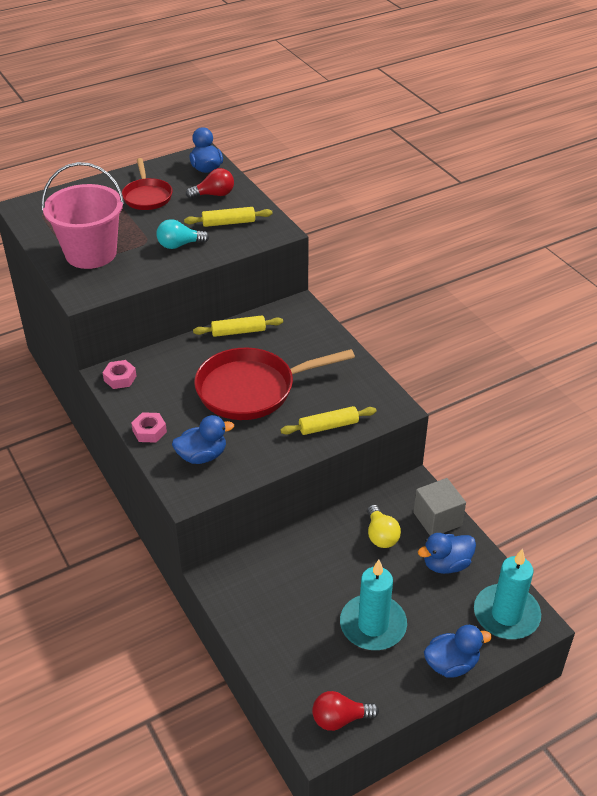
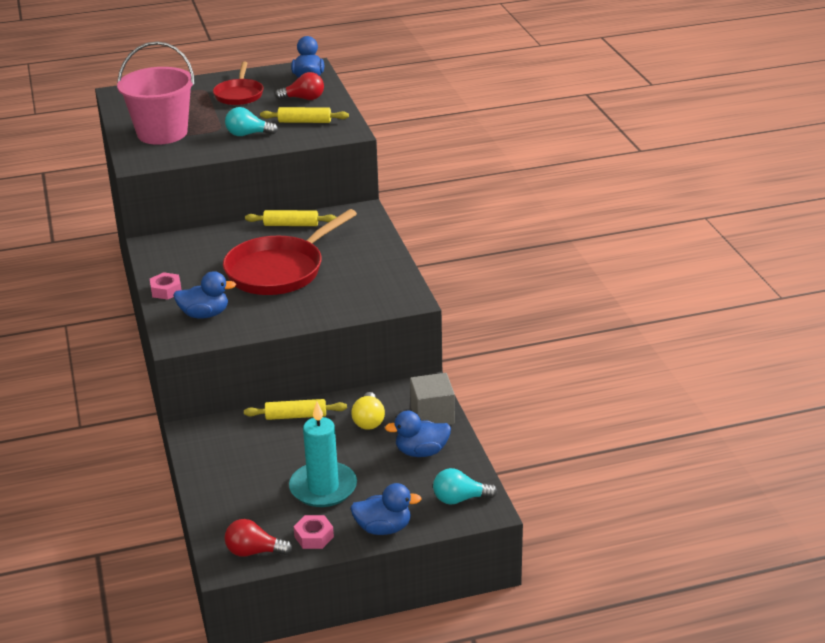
camera: 15 degrees right, 10 degrees down
(120, 378) = (160, 248): pink nut -> pink nut (314, 537)
(252, 389) = (279, 270): red pan -> red pan turned 45 degrees counterclockwise
(328, 426) = (337, 307): yellow rolling pin -> yellow rolling pin (296, 416)
(506, 614) = (460, 499): turquoise candle -> turquoise light bulb

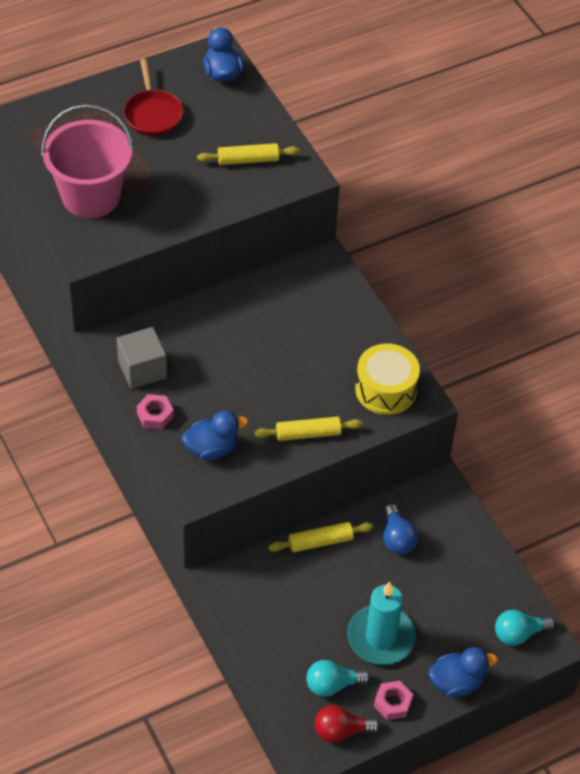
camera: 15 degrees left, 20 degrees up
(248, 134) = (191, 190): turquoise light bulb -> turquoise light bulb (332, 685)
(279, 270) = (267, 368): red pan -> none
(291, 225) = (253, 291): yellow rolling pin -> yellow rolling pin (308, 434)
(304, 99) = (231, 116): red light bulb -> none
(369, 421) = (397, 538): yellow light bulb -> blue light bulb
(380, 291) = (385, 389): none -> yellow drum
(421, 452) = (463, 575): blue duck -> none
(432, 415) = (459, 523): grey cube -> grey cube (142, 369)

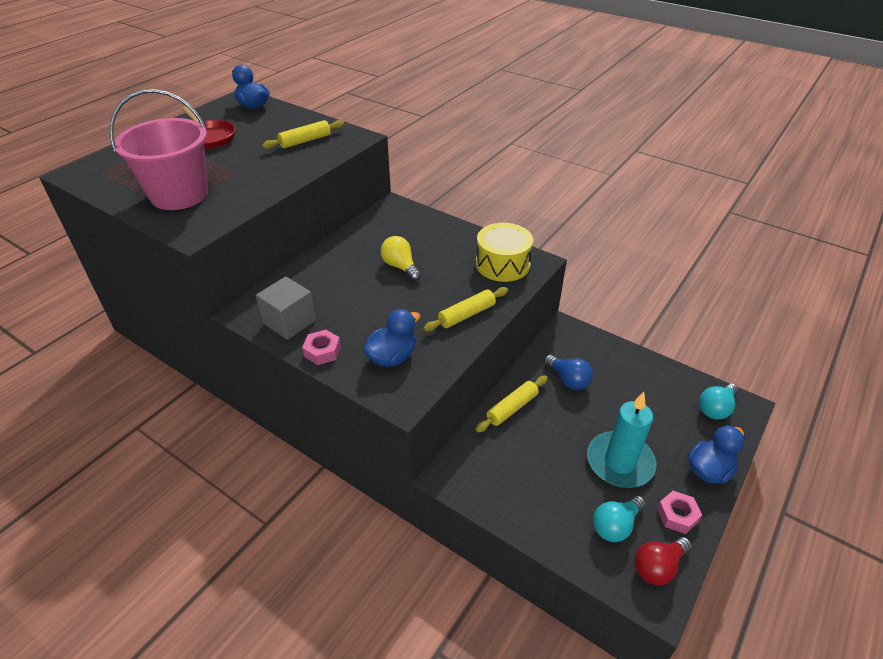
camera: 25 degrees left, 10 degrees down
(281, 348) = (400, 267): none -> yellow light bulb

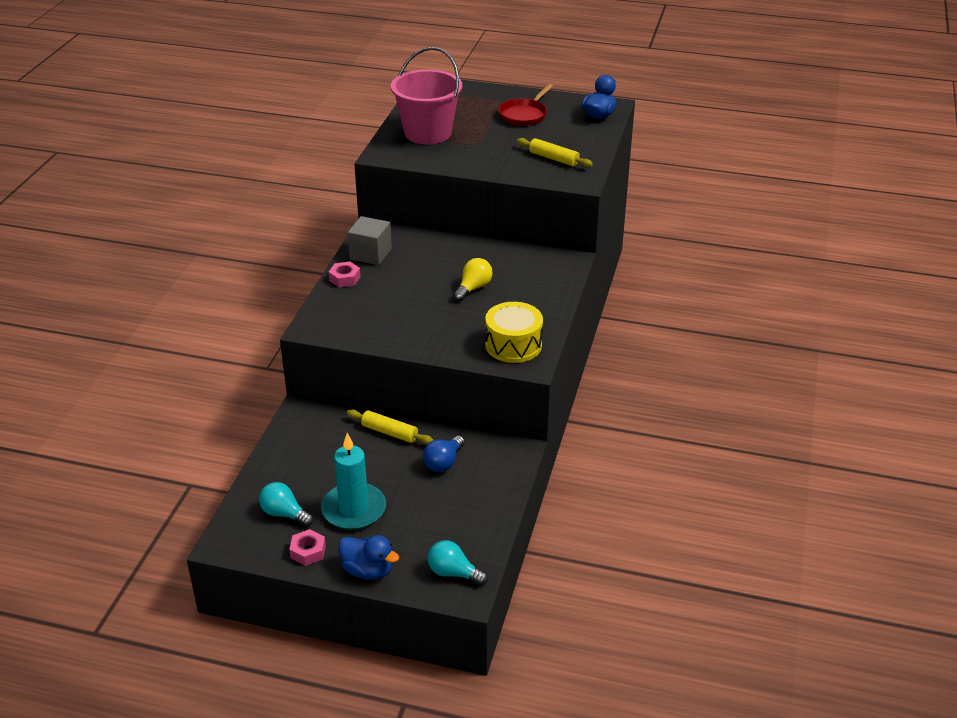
camera: 70 degrees right, 5 degrees down
(392, 357) = (354, 312): blue duck -> none
(467, 315) = (426, 338): yellow rolling pin -> none
(658, 567) = (252, 543): red light bulb -> none

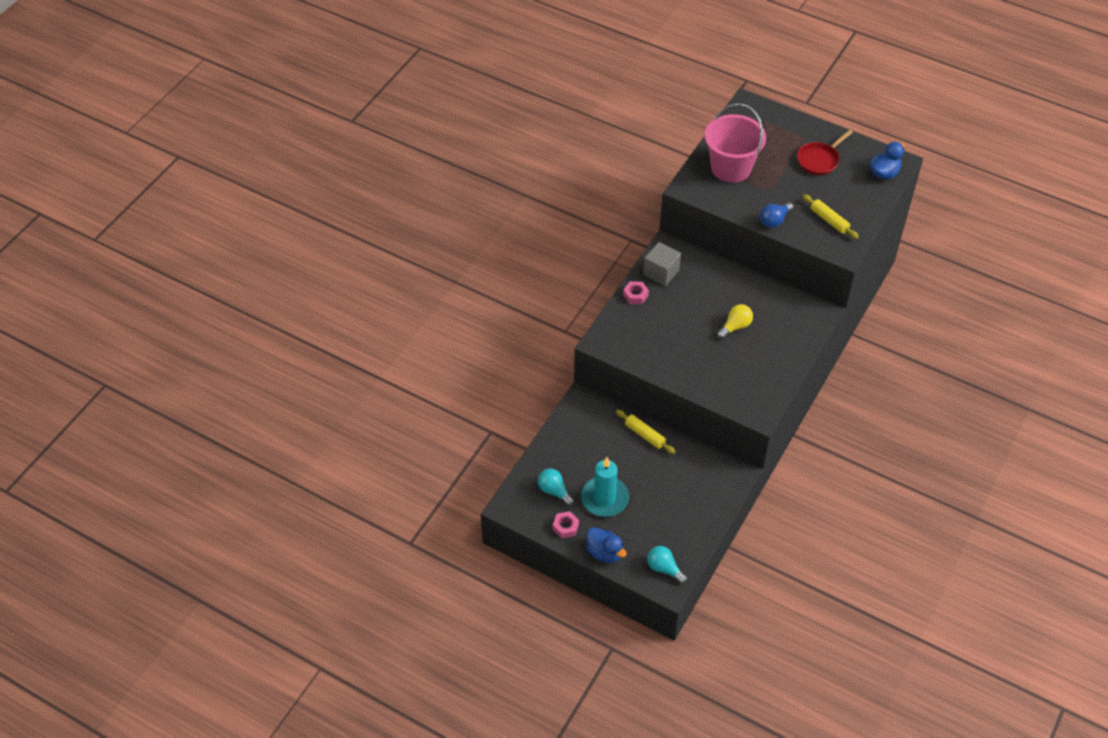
camera: 15 degrees right, 15 degrees up
(443, 462) = (679, 471): blue light bulb -> blue light bulb (774, 220)
(513, 345) = (752, 392): yellow drum -> none

